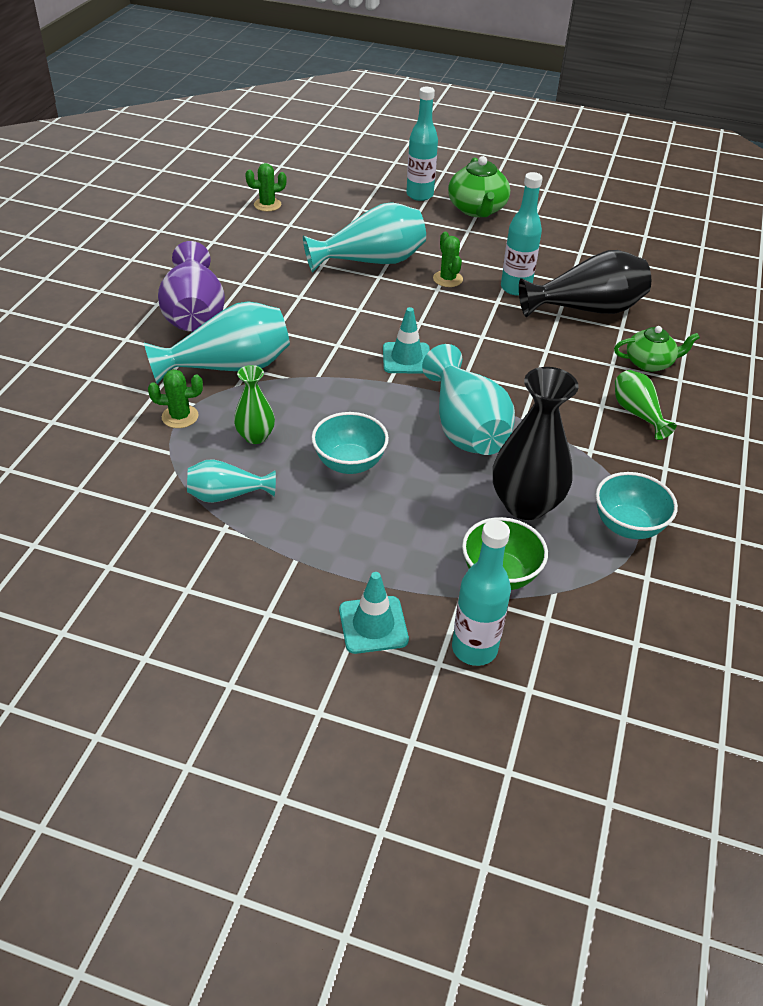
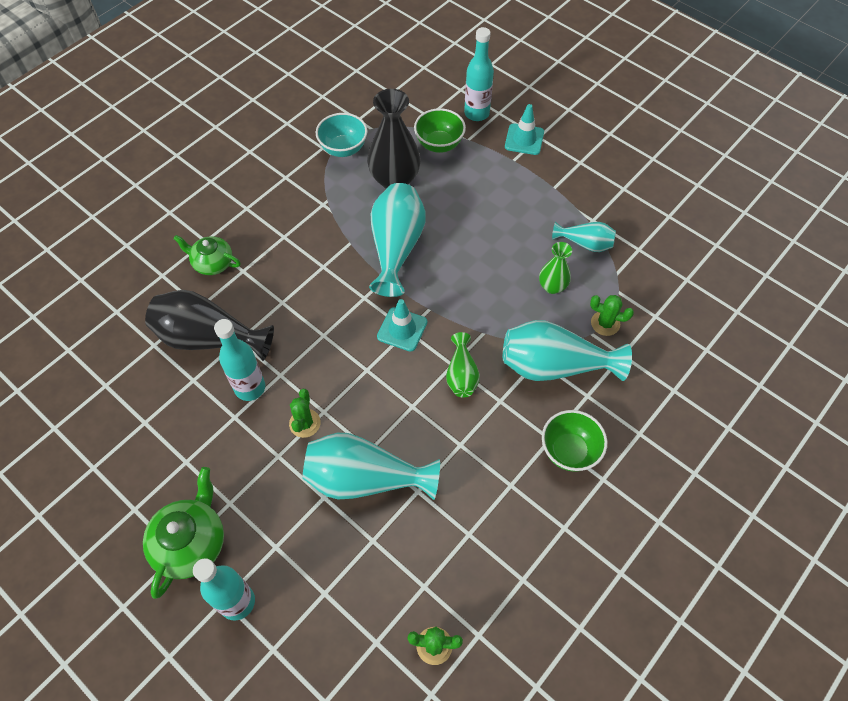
camera: 155 degrees left, 15 degrees up
(194, 313) = (569, 451): purple vase -> green bowl
(349, 463) = (493, 243): turquoise bowl -> none
(637, 413) = (265, 221): green vase -> green vase (461, 375)

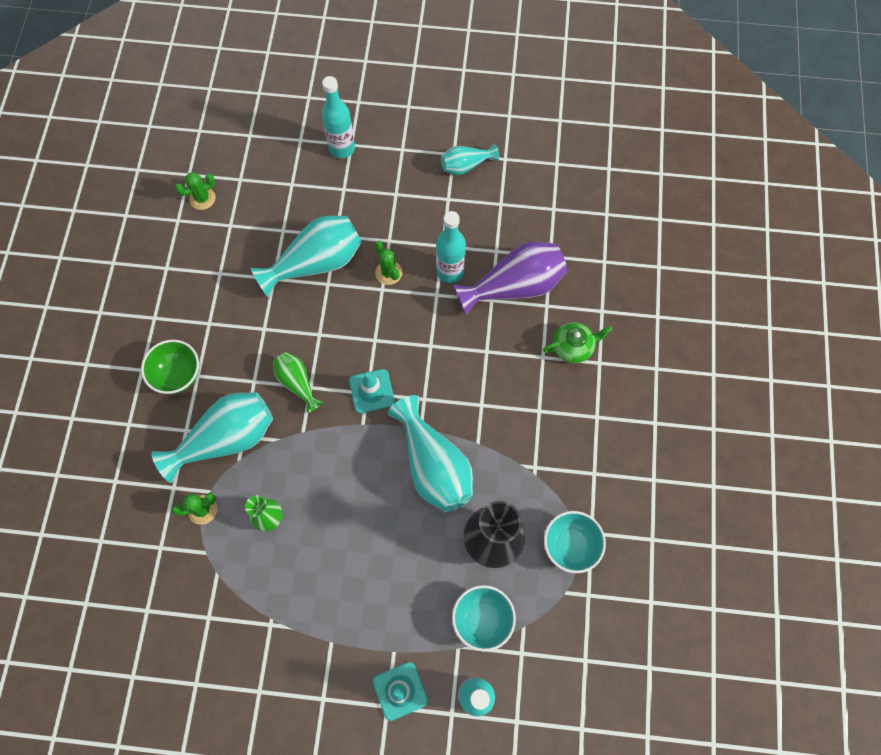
camera: 145 degrees right, 10 degrees up
(191, 543) = (399, 159): green teapot -> none
(209, 338) = (514, 287): black vase -> purple vase
(439, 144) = (482, 619): green bowl -> turquoise bowl
(585, 243) = (263, 588): turquoise vase -> turquoise vase (466, 166)

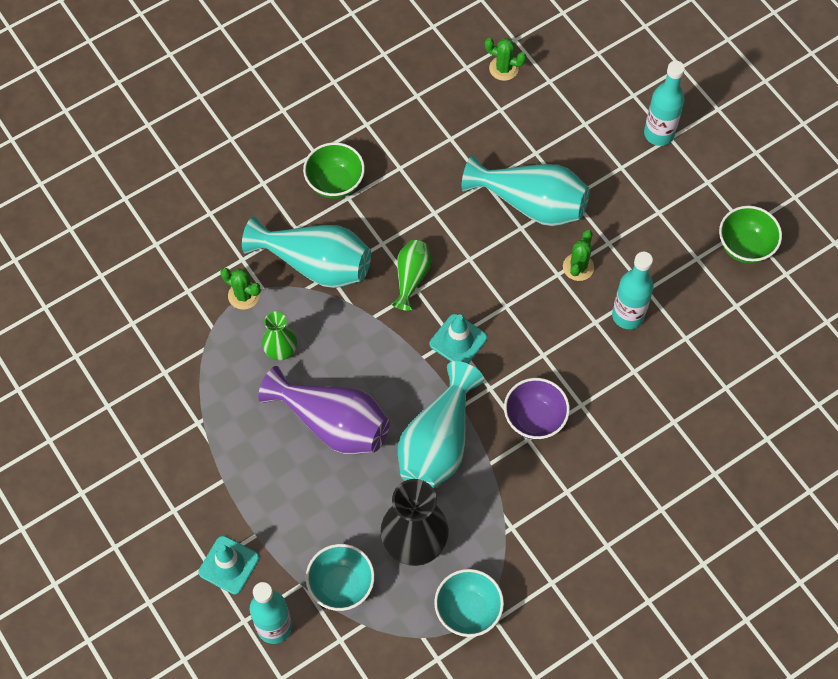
camera: 50 degrees right, 5 degrees down
(466, 166) = (745, 246): turquoise vase -> green bowl
(471, 389) = (534, 419): none -> purple bowl
(514, 287) = (665, 380): purple vase -> purple vase (332, 423)
(573, 347) = (655, 475): green teapot -> none

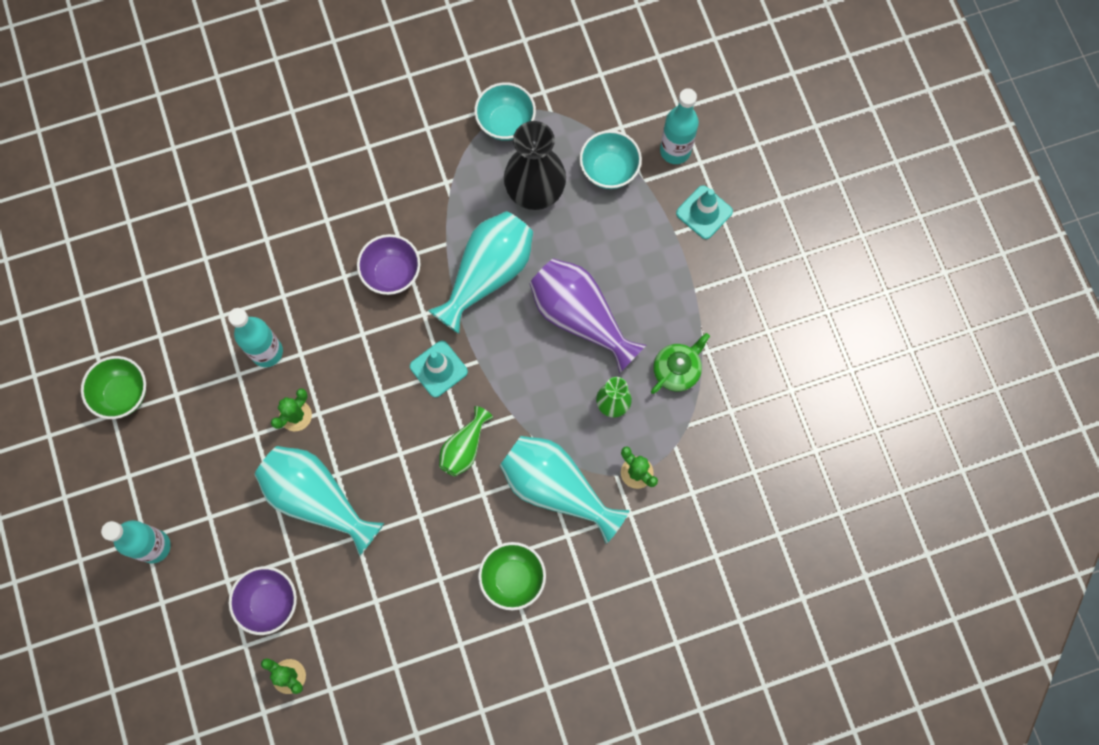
camera: 165 degrees left, 10 degrees up
(224, 397) = (677, 370): none -> green teapot
(541, 116) = (269, 602): none -> purple bowl

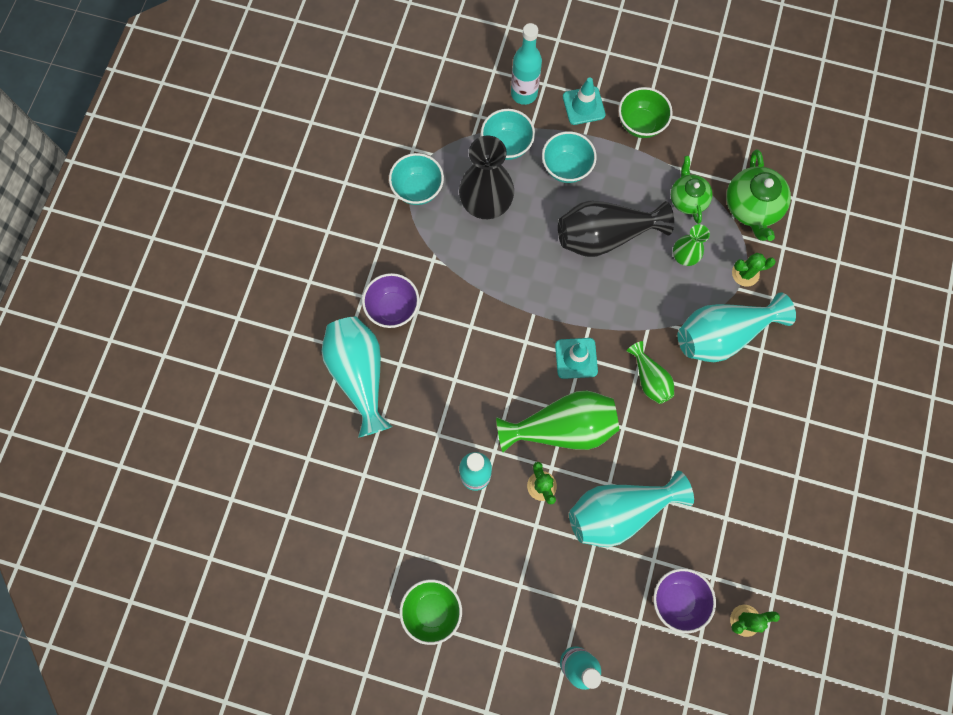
camera: 55 degrees left, 0 degrees up
(363, 398) = (562, 427): none -> green vase
(392, 273) = (478, 344): purple bowl -> purple bowl (393, 308)
(487, 274) = (527, 277): turquoise vase -> turquoise vase (360, 375)
(513, 578) = (770, 408): green bowl -> green bowl (640, 124)
(580, 317) = (604, 236): purple vase -> black vase
(626, 238) = (566, 168): none -> turquoise bowl
(713, 436) = (751, 207): none -> green teapot

